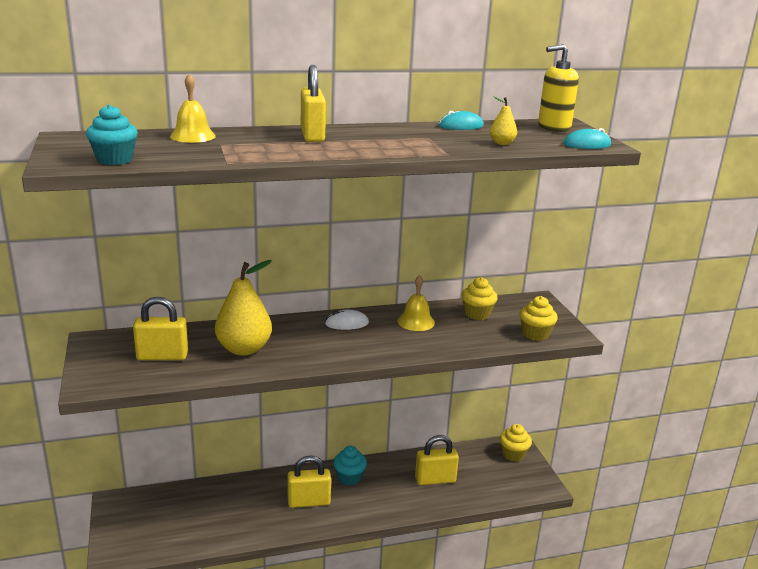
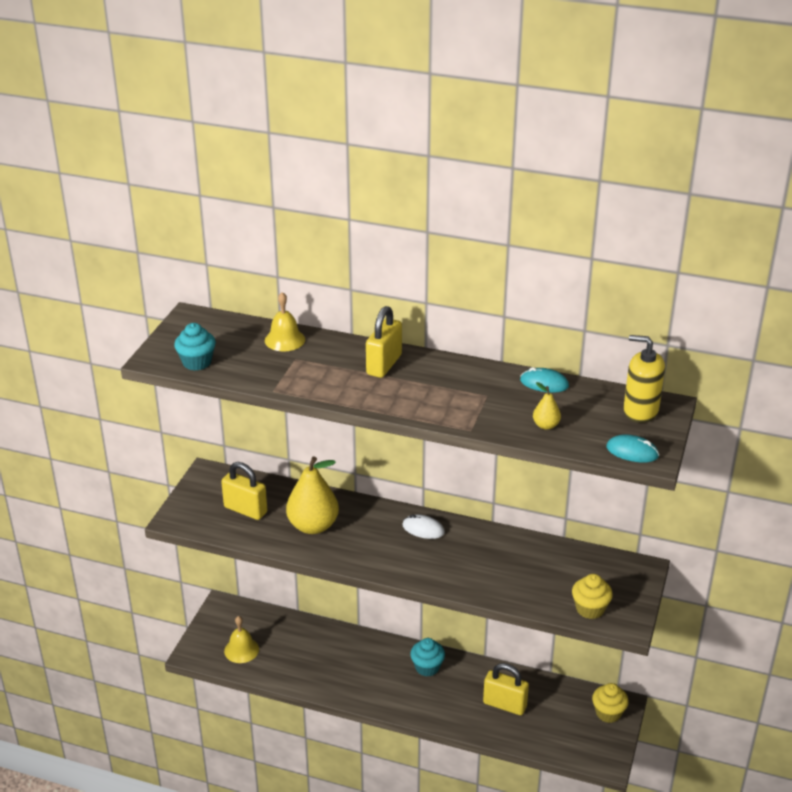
camera: 35 degrees right, 10 degrees up
(309, 502) = (373, 675): yellow padlock -> none
(416, 321) = (488, 550): yellow bell -> yellow bell (241, 650)
(477, 314) = (557, 563): yellow cupcake -> none

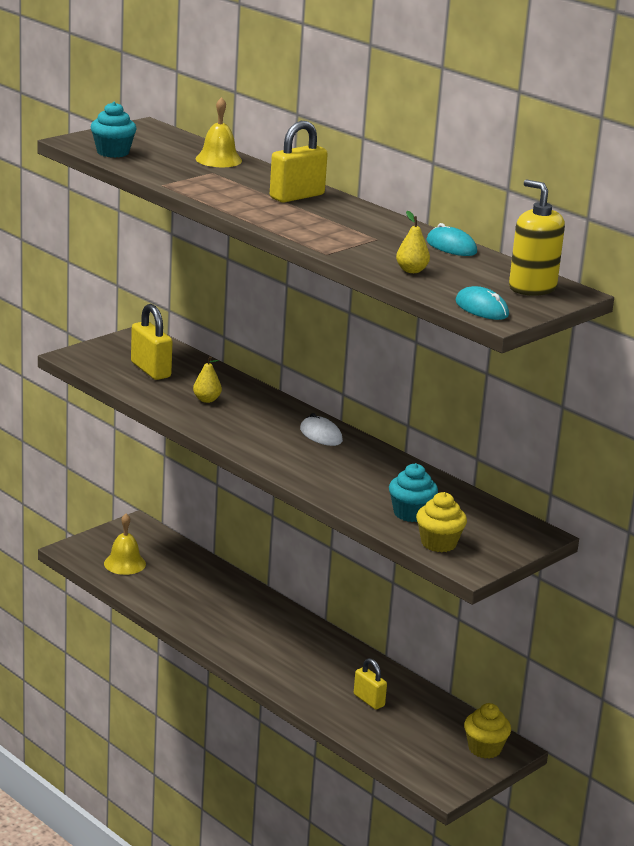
camera: 25 degrees right, 10 degrees down
(313, 526) = (206, 400): yellow pear -> yellow pear, size x0.46
(427, 667) = (310, 642): turquoise cupcake -> turquoise cupcake (411, 513)
(504, 705) = (369, 700): yellow padlock -> yellow padlock, size x0.65

